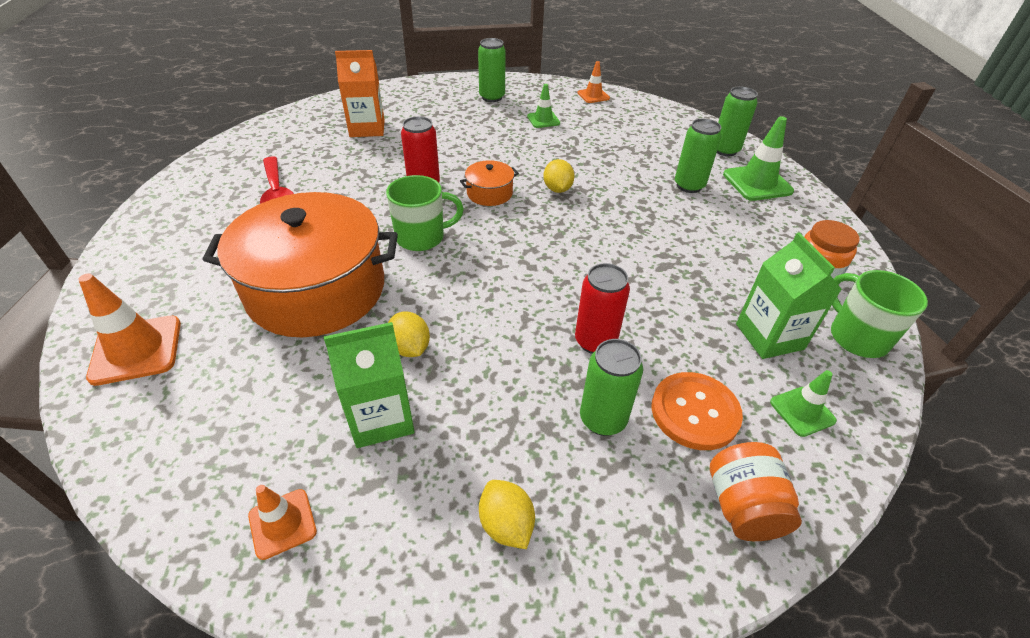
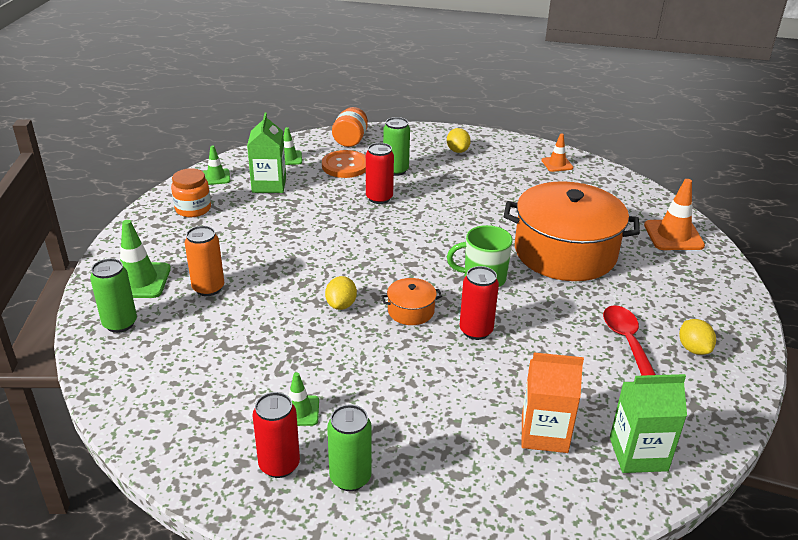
camera: 165 degrees left, 10 degrees down
(381, 418) = (514, 187): green carton -> green carton (638, 454)
(410, 348) = (497, 212): yellow lemon -> yellow lemon (693, 349)
(537, 97) = (279, 465): none -> red can
(593, 96) = (191, 454): orange traffic cone -> none
(689, 186) = (208, 288): green can -> orange can
(856, 337) = (216, 177): green mug -> green traffic cone

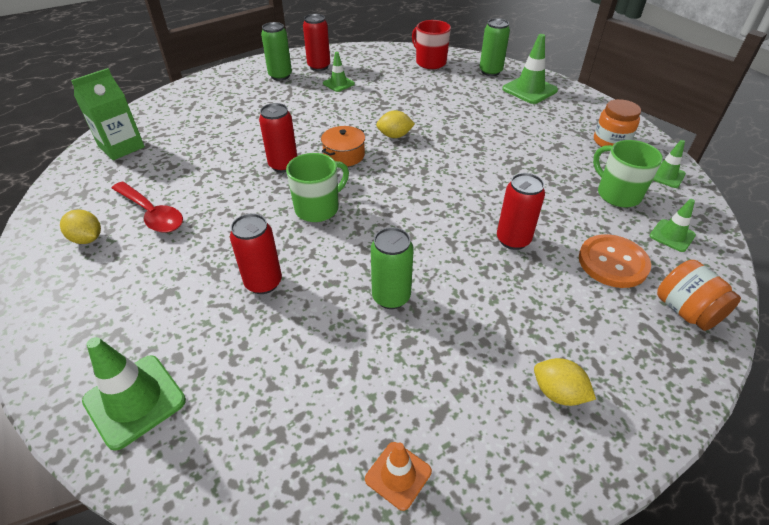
camera: 140 degrees right, 10 degrees up
(146, 380) = (430, 62): none -> red mug
(208, 288) = (486, 105): orange can -> none
(269, 185) = (617, 194): green carton -> green mug
(341, 305) = (394, 136): yellow lemon -> yellow lemon turned 60 degrees counterclockwise
(395, 170) = (561, 292): green can -> green can (391, 297)
(544, 433) = (189, 131): orange carton -> none
(565, 252) = (263, 283): orange pot -> red can
(673, 235) = (135, 401): orange traffic cone -> green traffic cone

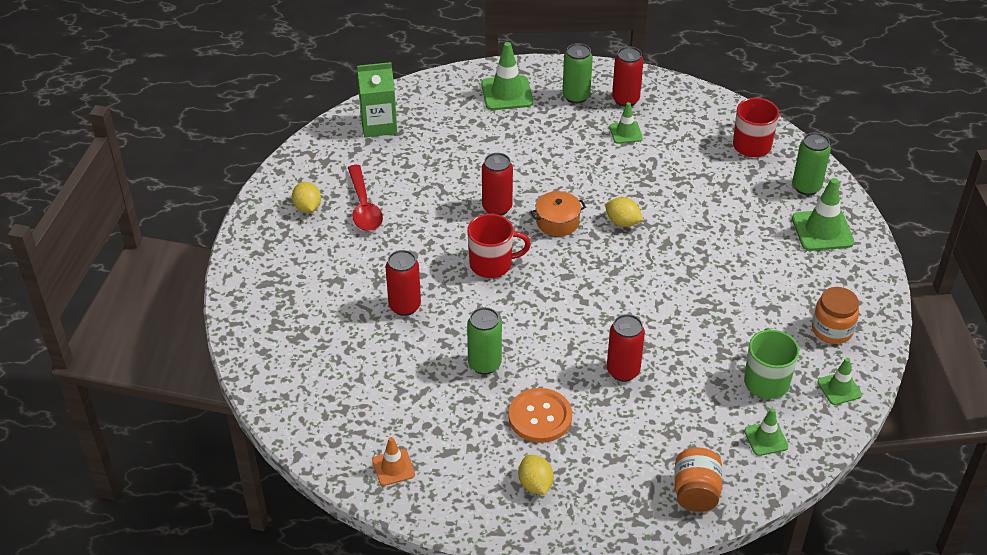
camera: 35 degrees right, 0 degrees up
(135, 401) = (276, 343): green traffic cone -> green traffic cone (507, 93)
(318, 208) = (492, 264): green mug -> red mug
(613, 262) = (684, 431): orange button -> orange button (540, 417)

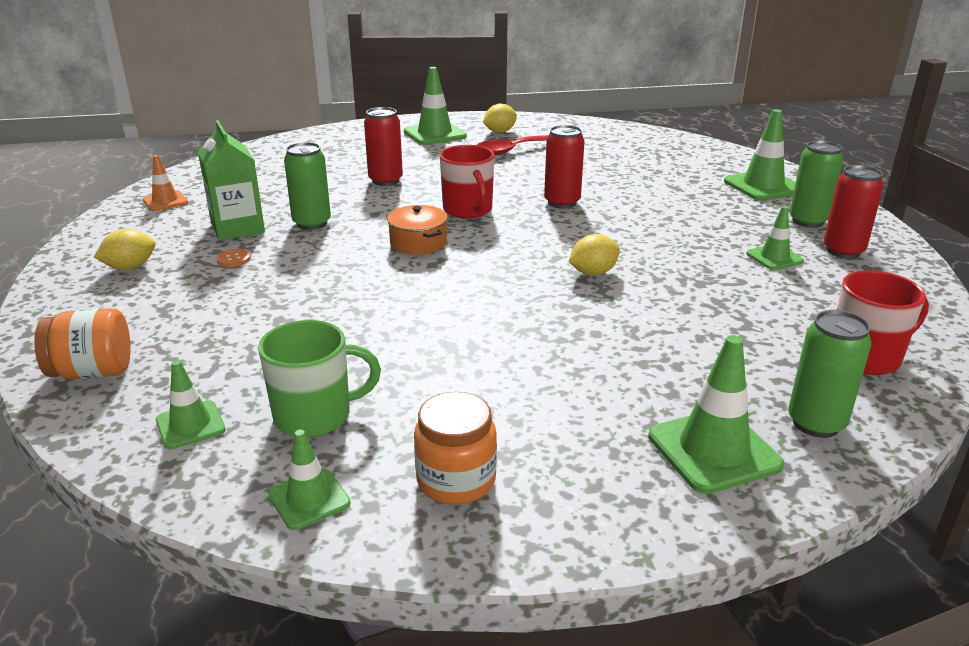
camera: 75 degrees right, 15 degrees down
(291, 254) = (435, 134): none -> green traffic cone
(379, 125) = (641, 141): green carton -> green carton (237, 228)
(540, 417) = (233, 259): orange button -> orange button, size x0.43
(557, 222) = (563, 235): orange pot -> orange pot (418, 243)
(622, 222) = (593, 273): yellow lemon -> yellow lemon turned 45 degrees clockwise
(623, 371) = (315, 300): red can -> none

